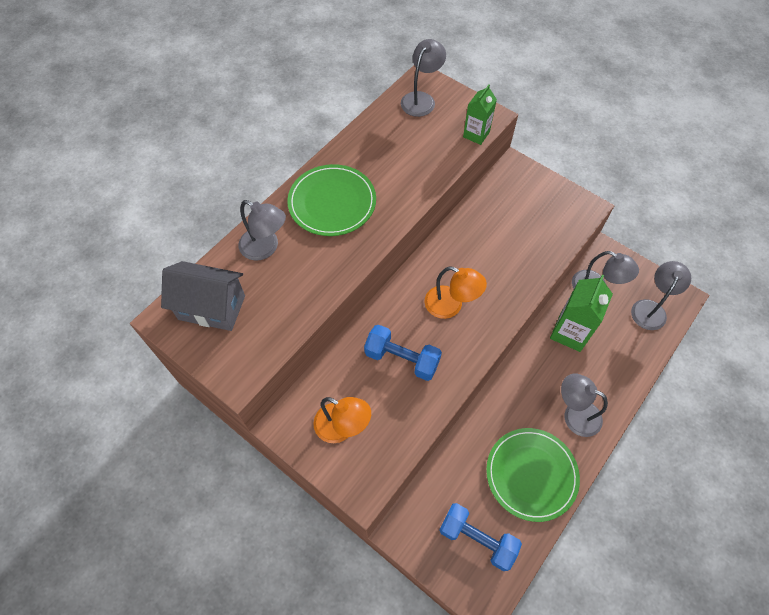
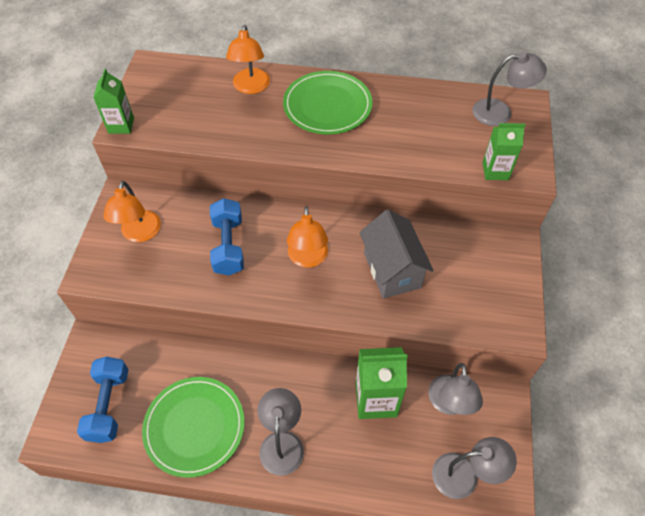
camera: 60 degrees right, 5 degrees down
(212, 307) = (175, 84): grey house -> grey house (392, 270)
(234, 377) = (121, 125): none -> green carton
(265, 248) = (251, 87): grey lamp -> orange lamp

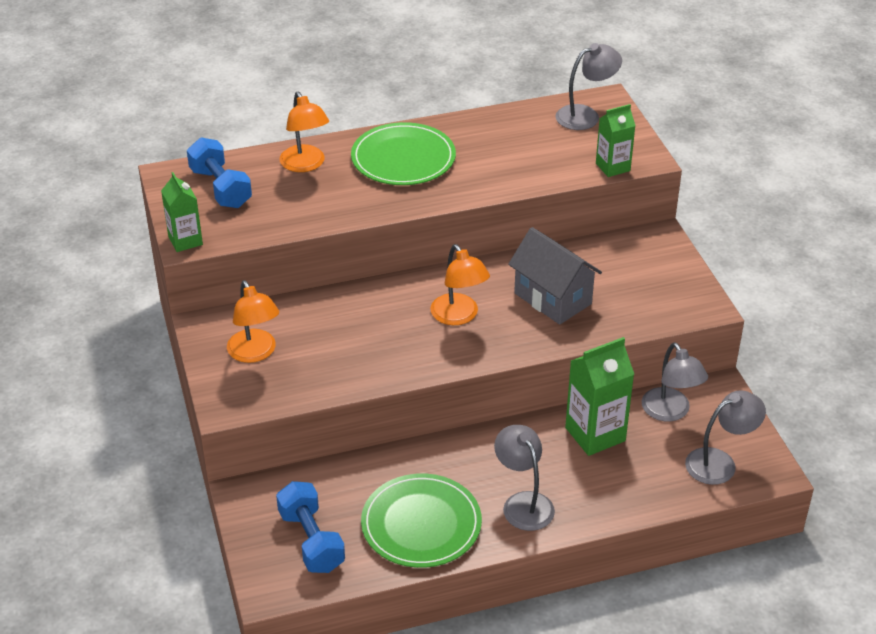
camera: 25 degrees left, 15 degrees down
(228, 246) = (365, 332): blue dumbbell -> blue dumbbell (220, 188)

